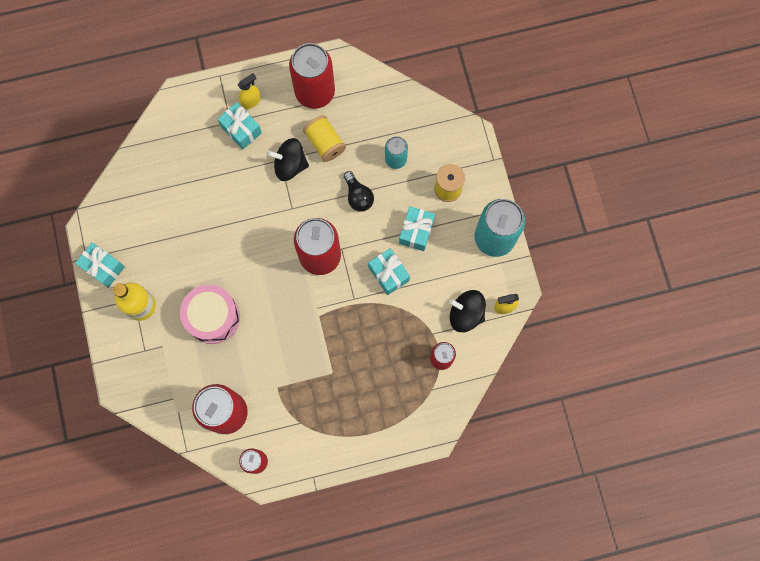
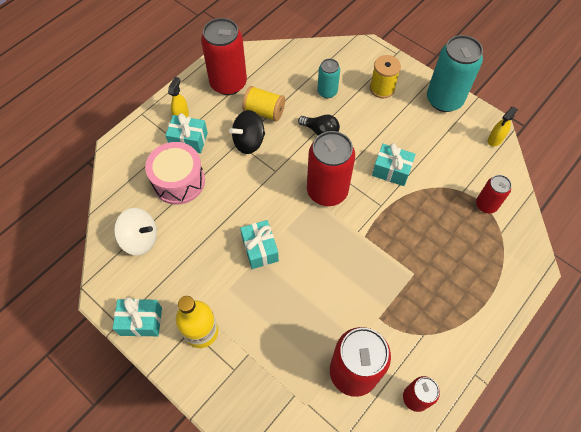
camera: 35 degrees left, 15 degrees down
(144, 198) = (140, 239): none -> white spinning top
(213, 317) = (275, 297): pink drum -> pink drum (179, 181)
(416, 231) = (385, 129): turquoise gift -> turquoise gift (260, 249)
(466, 314) = (473, 162): black spinning top -> none

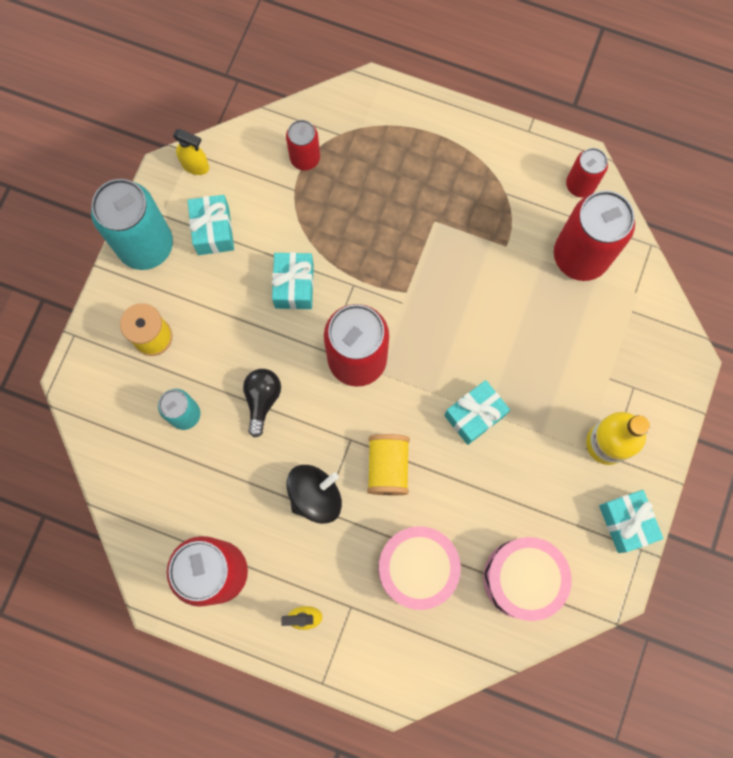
camera: 110 degrees left, 15 degrees up
(140, 239) = (522, 578): white spinning top -> pink drum
(188, 140) = (344, 586): turquoise gift -> turquoise gift (213, 231)
(249, 142) = (315, 496): black spinning top -> black spinning top turned 75 degrees counterclockwise
(264, 111) = (253, 495): yellow spool -> yellow spool (388, 467)

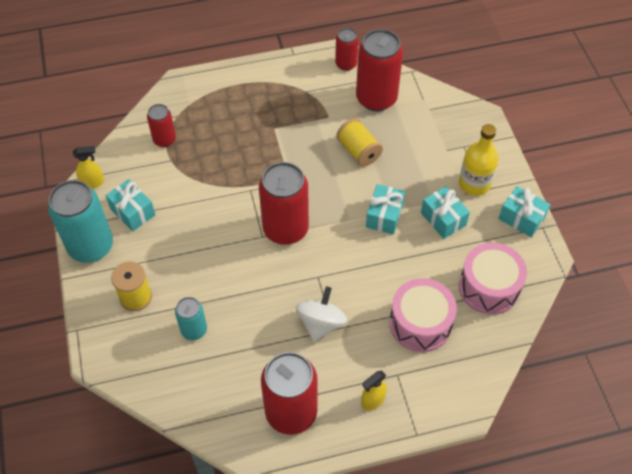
camera: 35 degrees left, 20 degrees down
(262, 400) = (241, 289): black light bulb -> none
(294, 286) = (212, 212): turquoise gift -> turquoise gift (443, 219)
(315, 496) = (321, 323): black spinning top -> white spinning top
(388, 467) = (354, 277): yellow spool -> yellow spool (359, 151)

